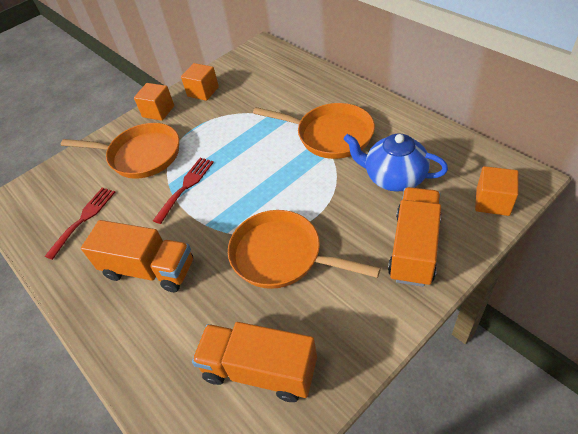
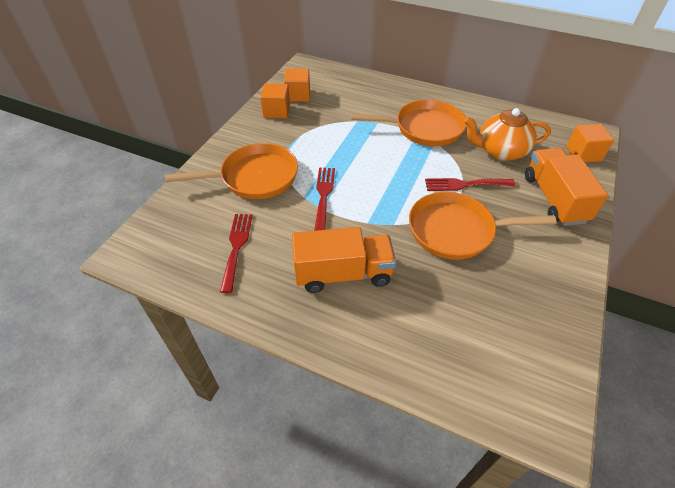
camera: 30 degrees left, 0 degrees up
(158, 111) = (242, 135): orange cube -> orange cube (298, 95)
(260, 370) = (507, 324): orange truck -> none
(327, 207) = (464, 184): none -> red fork
(393, 178) = (500, 151): blue teapot -> orange teapot

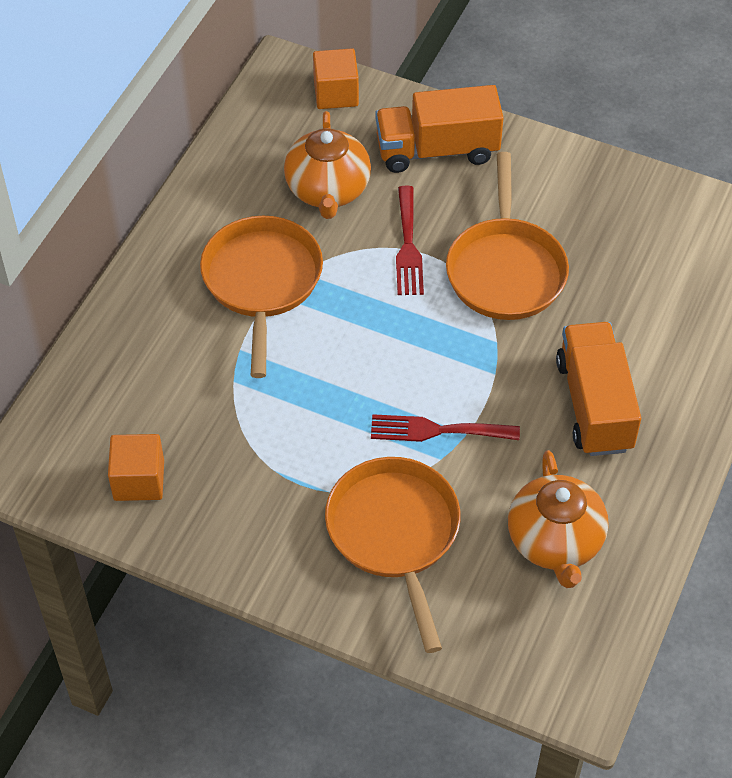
camera: 90 degrees left, 5 degrees up
(236, 247) = (555, 542): red fork -> orange teapot
(276, 111) = (194, 515): orange cube -> none

